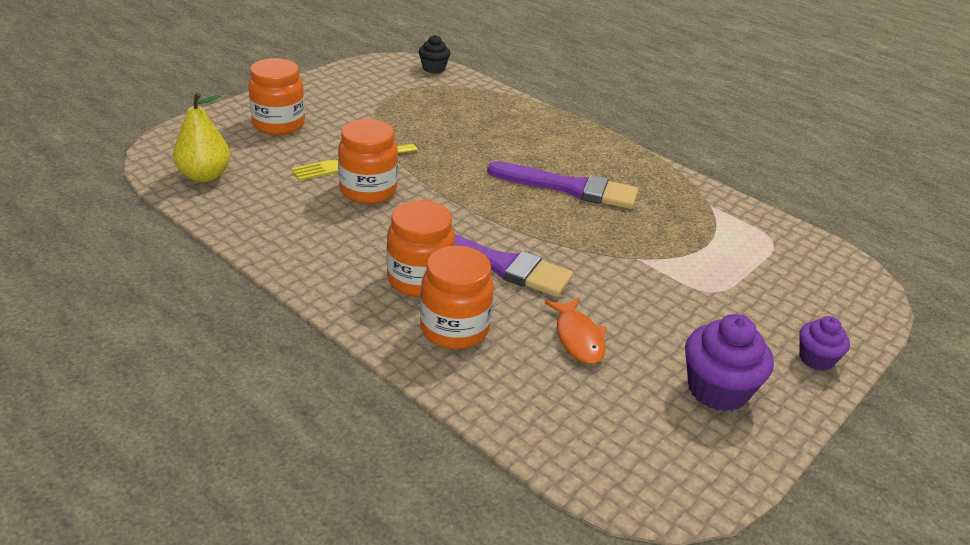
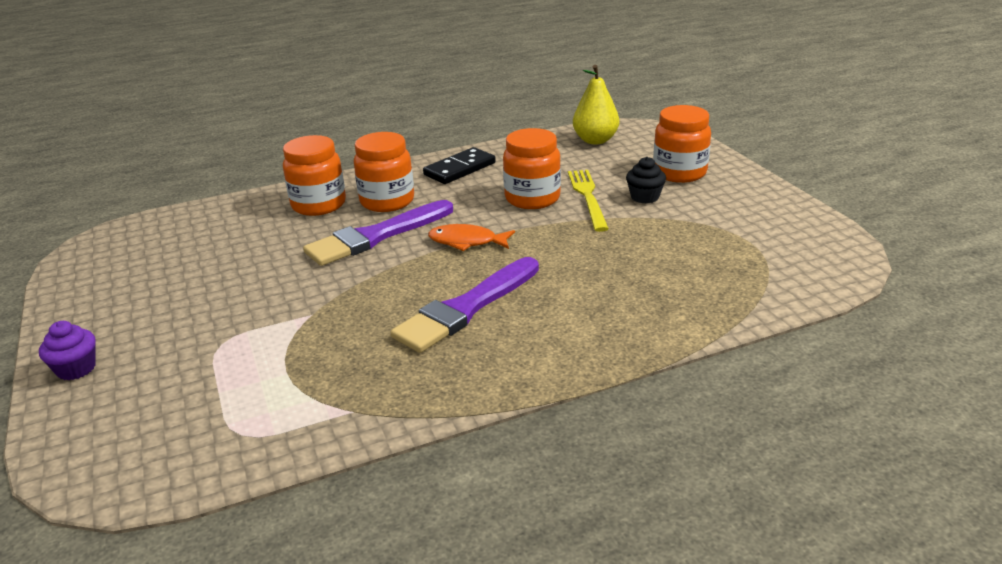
camera: 120 degrees right, 5 degrees down
(314, 250) = (459, 169): none -> black domino
(433, 68) = (826, 280): black cupcake -> black cupcake (644, 197)
(578, 338) = (252, 251): orange fish -> orange fish (467, 242)
(717, 390) = (127, 297): purple cupcake -> none

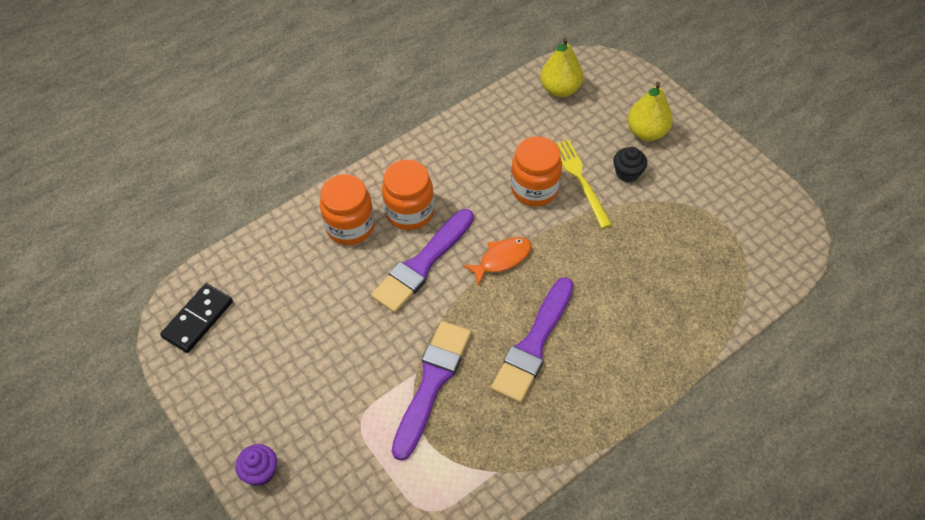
camera: 15 degrees left, 25 degrees up
(325, 324) = (432, 383): none -> purple brush
(459, 169) = (454, 152): black domino -> black domino (198, 319)
(467, 242) = (502, 259): orange fish -> orange fish turned 150 degrees clockwise
(679, 173) = (646, 132): orange jar -> yellow pear

